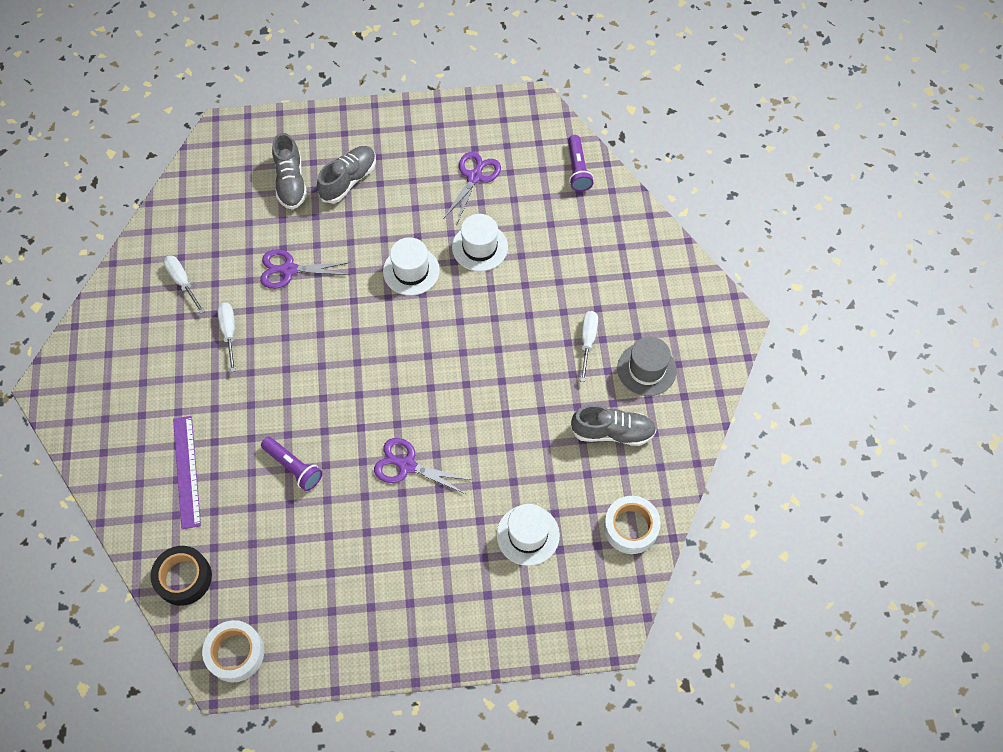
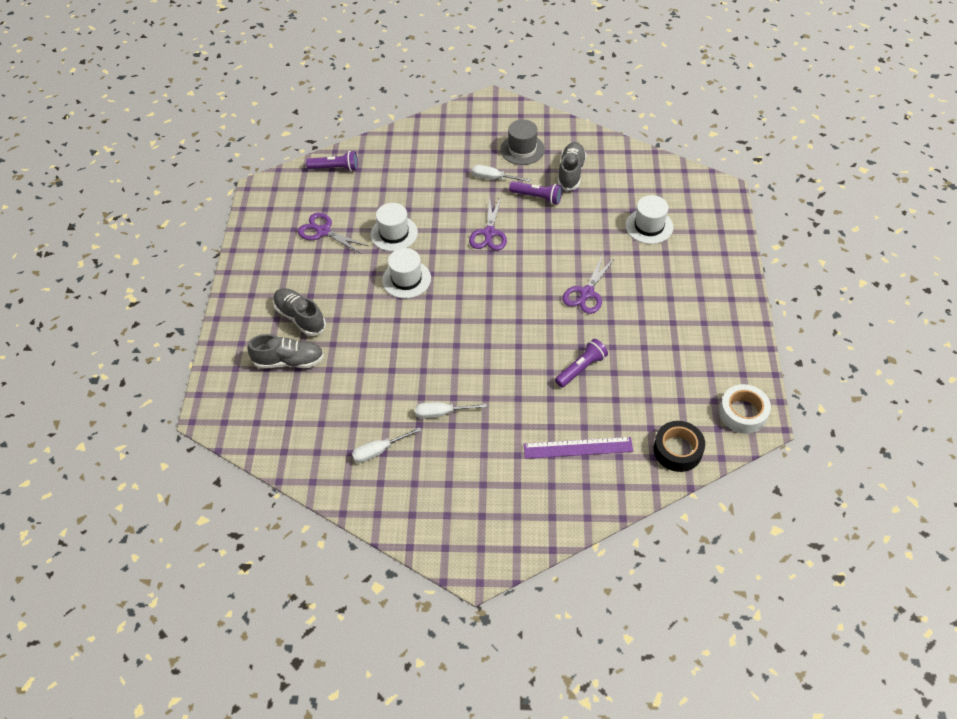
camera: 80 degrees left, 10 degrees down
(288, 270) = (385, 366): purple scissors -> purple scissors (489, 233)
(561, 395) = (537, 197): none -> purple flashlight
(630, 527) = (646, 171): white tape -> none

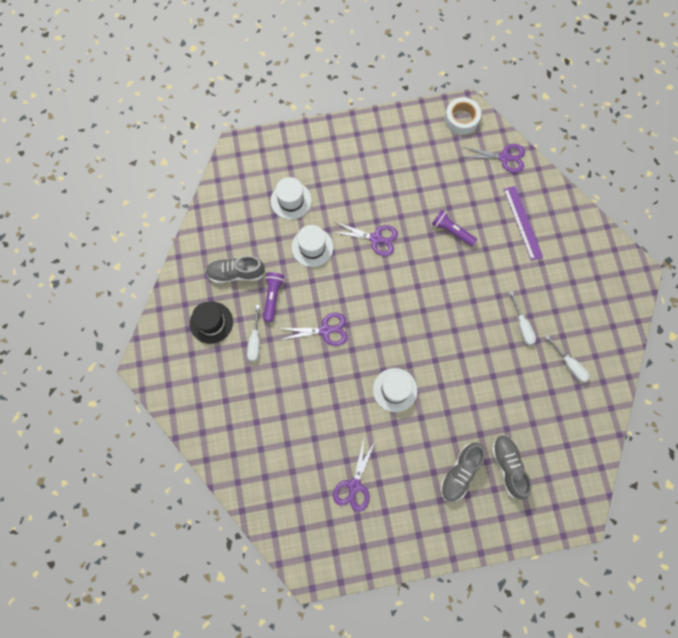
camera: 105 degrees left, 20 degrees up
(335, 168) = (267, 502): purple flashlight -> none
(394, 233) = (343, 416): white hat -> white hat (312, 247)
(522, 149) = (211, 322): grey hat -> black hat
(677, 450) = (504, 157): black tape -> purple scissors

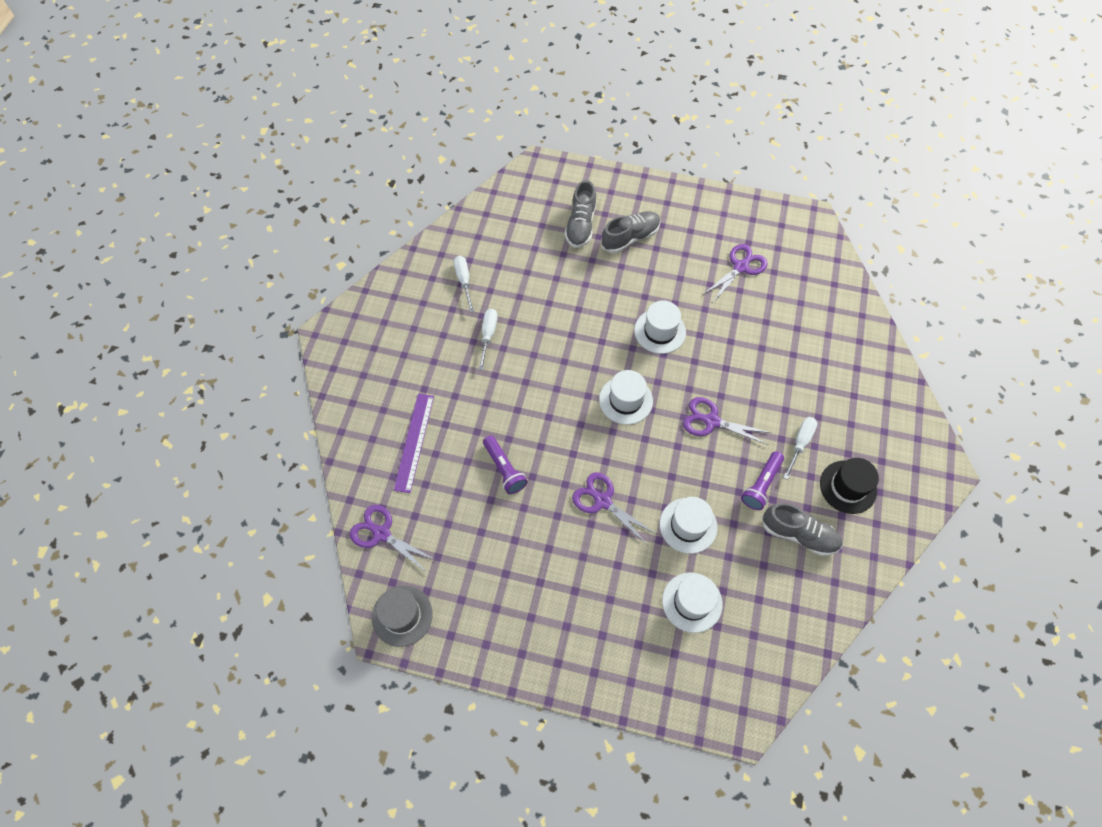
camera: 155 degrees left, 10 degrees down
(394, 319) = (625, 400): none -> white hat
(461, 119) = (402, 615): white tape -> grey hat

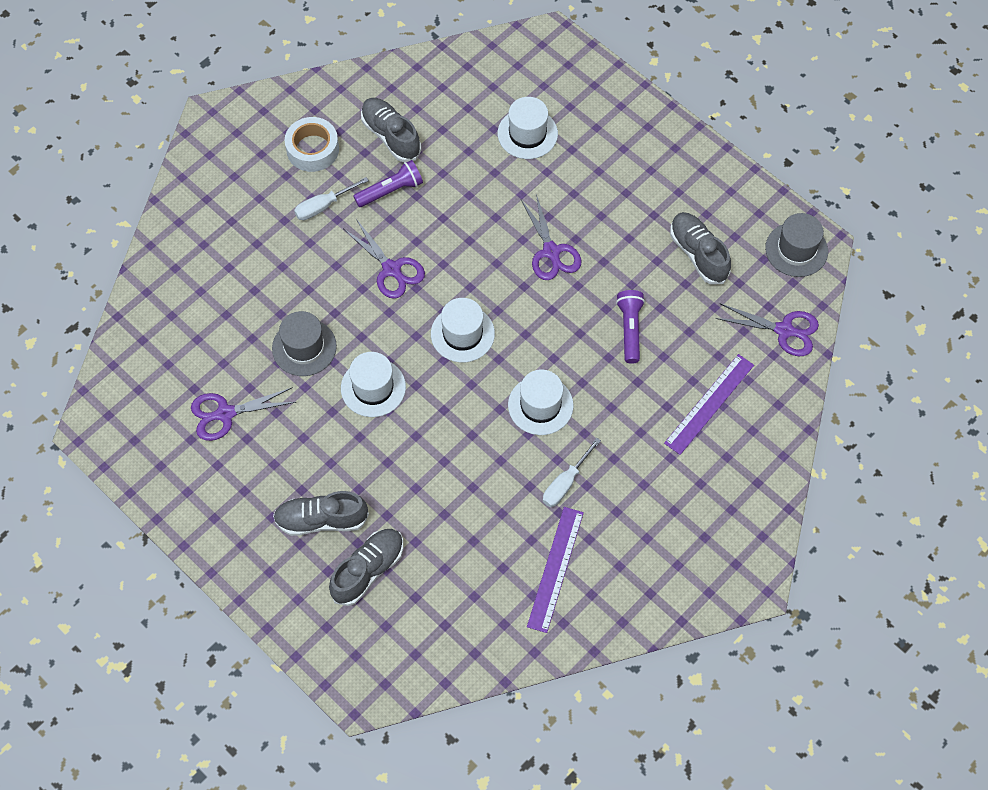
camera: 150 degrees left, 0 degrees up
(381, 533) = (784, 330): purple scissors -> purple scissors turned 45 degrees counterclockwise
(464, 281) = (555, 569): white screwdriver -> purple ruler
(484, 565) = (698, 254): none -> grey shoe
(688, 525) = (485, 192): white hat -> white hat (540, 405)
(726, 333) = (304, 347): none -> grey hat
(848, 487) = (312, 149): black hat -> white tape

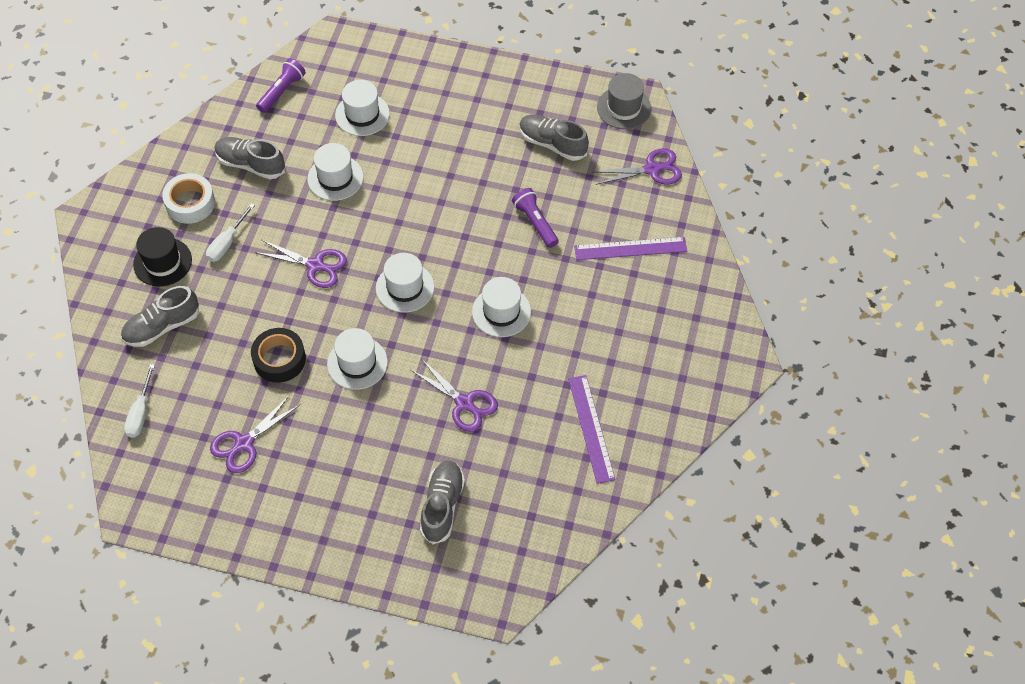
camera: 30 degrees left, 5 degrees down
(254, 197) = (162, 262): none -> black hat
(304, 347) = (279, 359): grey hat -> black tape
(321, 520) = (379, 486): grey shoe -> grey shoe (162, 326)
(390, 191) = (276, 206): purple flashlight -> purple flashlight (282, 91)
(462, 188) = (335, 178): none -> white hat
(551, 252) = (437, 194): purple scissors -> purple scissors (465, 403)
(565, 483) = (558, 360): white screwdriver -> white screwdriver (140, 413)
(709, 404) = (630, 248): purple ruler -> purple ruler turned 75 degrees clockwise

